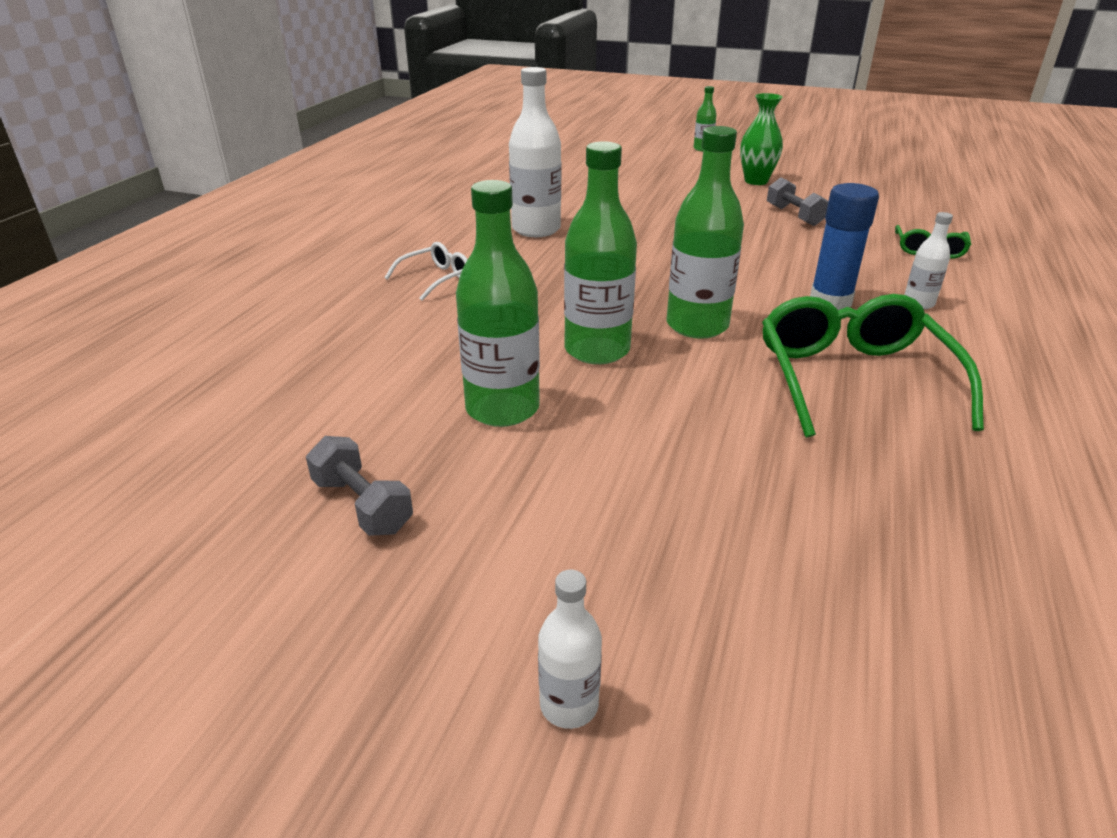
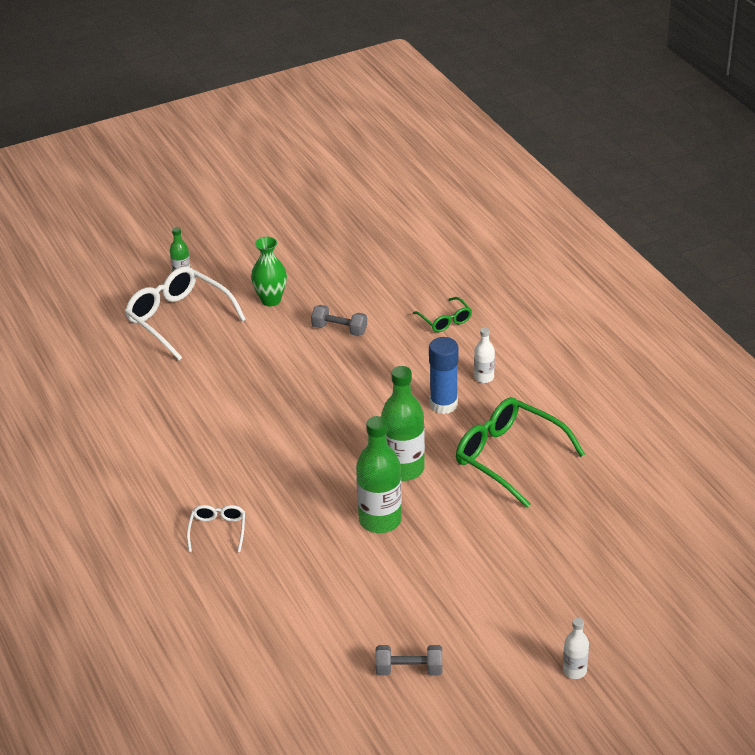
camera: 45 degrees left, 5 degrees up
(502, 409) = (390, 585): green bottle -> none
(536, 229) = (205, 447): white bottle -> none
(657, 165) = (178, 319): none -> white glasses

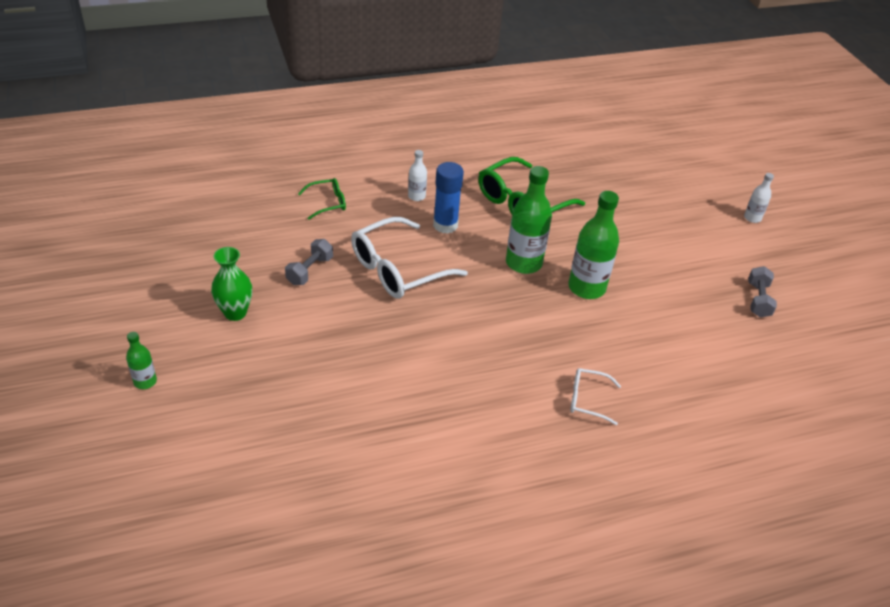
camera: 85 degrees left, 5 degrees up
(178, 319) = (230, 394): white glasses -> white glasses (397, 269)

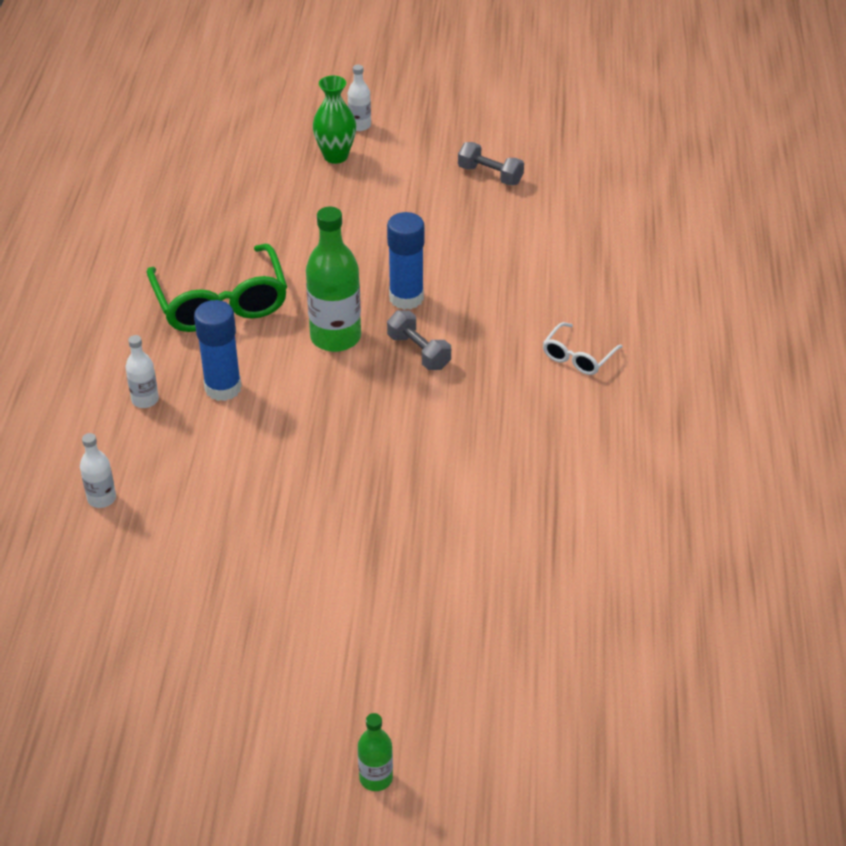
camera: 65 degrees left, 0 degrees up
(235, 313) = (285, 651): green vase -> green vase (335, 156)
(310, 270) = (240, 551): grey dumbbell -> grey dumbbell (418, 352)
(328, 203) = (102, 499): green glasses -> white bottle
(397, 269) = (285, 459): white glasses -> none
(586, 288) = (406, 298): green bottle -> blue glue stick

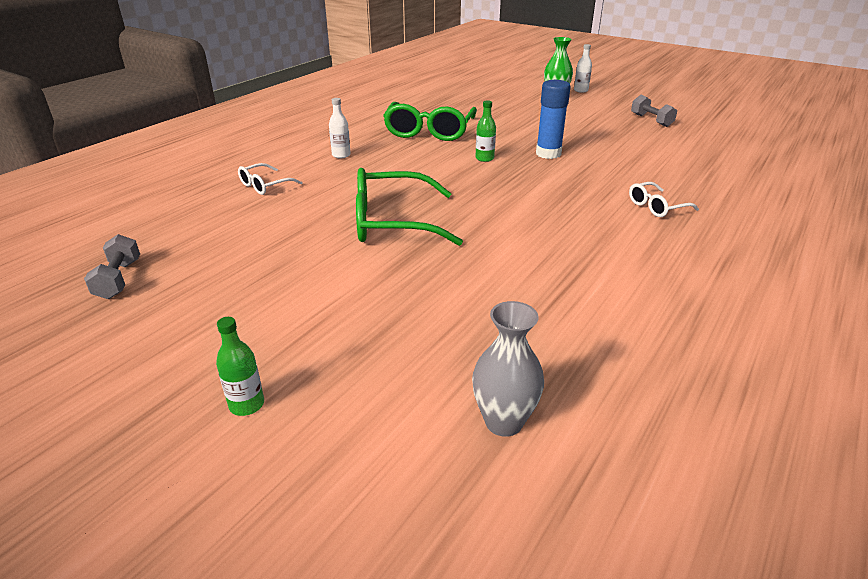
camera: 30 degrees right, 10 degrees down
(102, 499) = (265, 185): white bottle -> white glasses
(223, 388) = (391, 161): blue glue stick -> none
(315, 498) = (392, 222): none -> green glasses
(335, 337) = (484, 158): green bottle -> green bottle, size x0.51
(418, 352) = (534, 177): grey dumbbell -> grey dumbbell (118, 279)
(592, 692) = (503, 422): none -> grey vase

